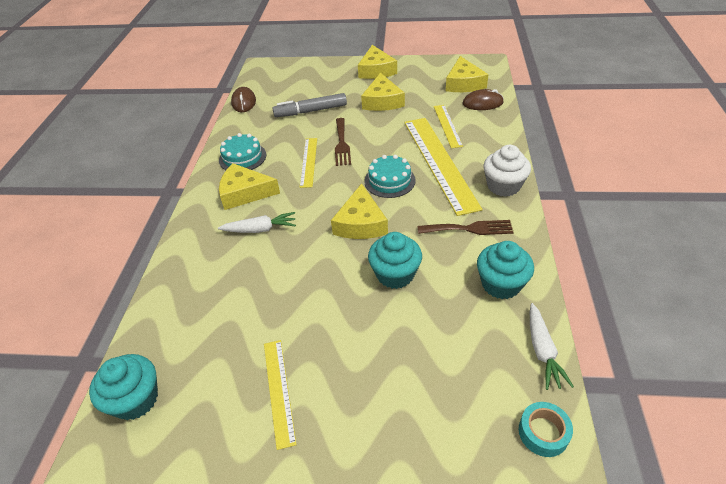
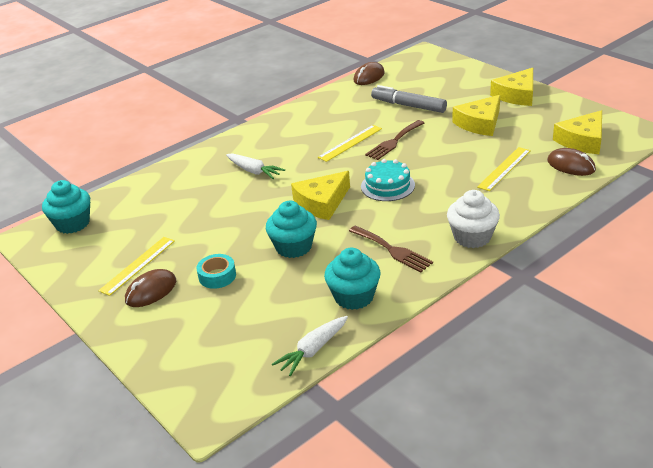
camera: 45 degrees right, 10 degrees down
(242, 157) = (310, 118): turquoise cake -> none
(244, 193) = (277, 143): yellow cheese -> none
(332, 406) = (151, 291): none -> brown mouse
(439, 162) = (448, 193): yellow ruler -> none
(543, 432) = (238, 387): turquoise tape -> turquoise tape (217, 276)

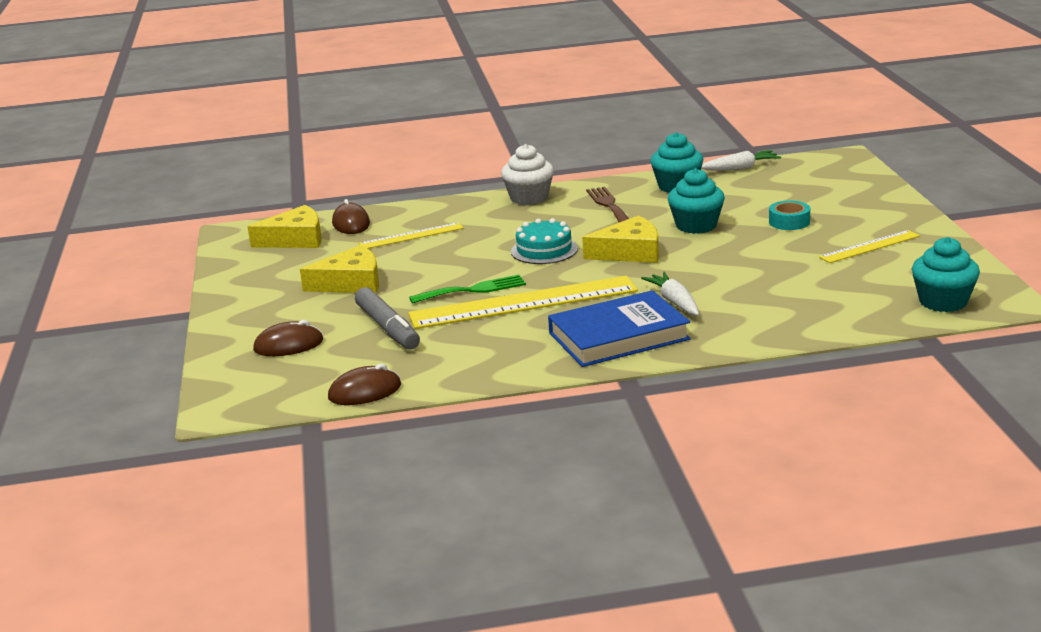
camera: 150 degrees left, 10 degrees down
(151, 291) = (862, 225): brown mouse -> brown mouse (288, 345)
(268, 139) = (618, 336): none -> blue book
(350, 143) = (523, 303): yellow ruler -> yellow ruler, size x1.93
(394, 142) = (473, 290): brown fork -> green fork
(517, 95) = (249, 302): yellow cheese -> none

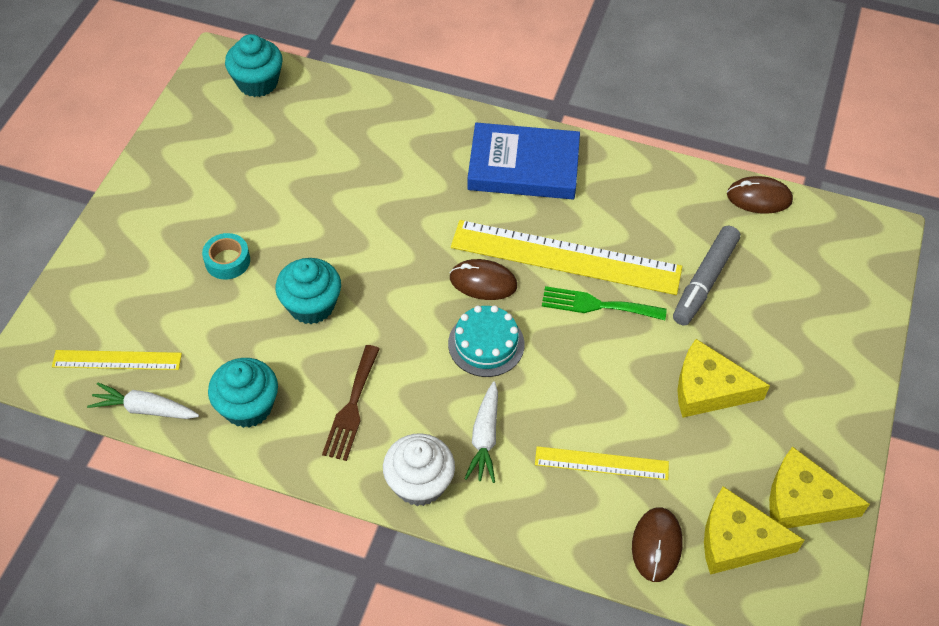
camera: 155 degrees left, 30 degrees up
(288, 345) = (804, 301): brown mouse -> brown mouse (483, 282)
(388, 328) = (704, 281): grey marker -> grey marker turned 150 degrees counterclockwise
(630, 252) = (412, 291): yellow cheese -> yellow cheese (802, 500)
(674, 302) = (443, 189): white carrot -> white carrot (485, 438)
(869, 246) = (214, 181): yellow ruler -> yellow ruler (117, 360)

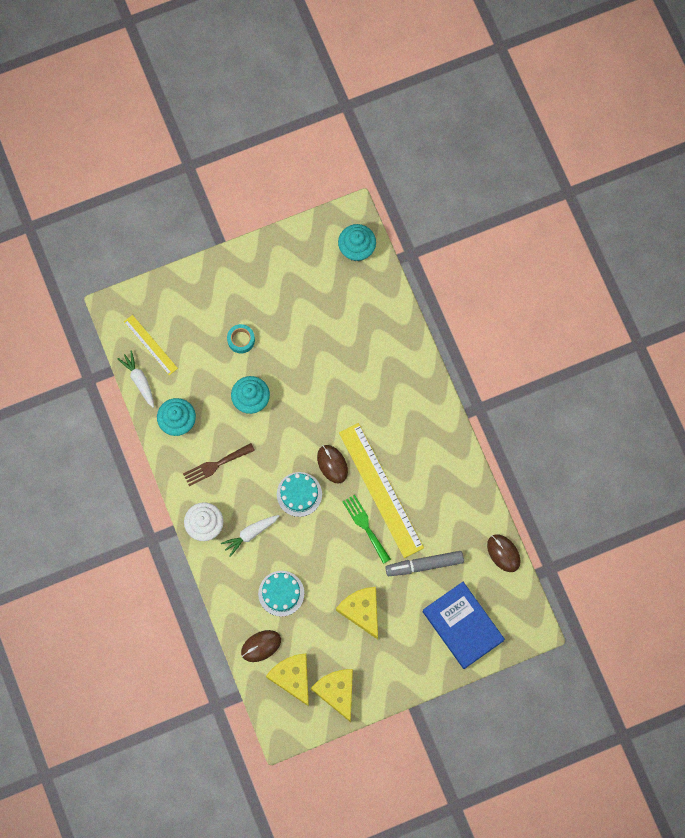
camera: 50 degrees right, 20 degrees up
(523, 166) = (420, 424): blue book -> blue book (463, 626)
(601, 463) = (281, 593): yellow ruler -> turquoise cake

